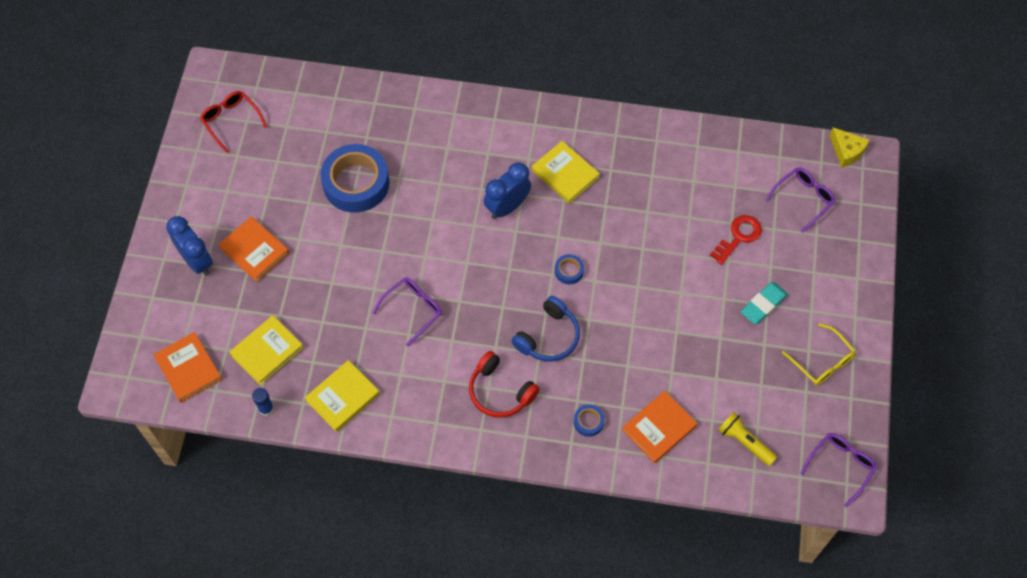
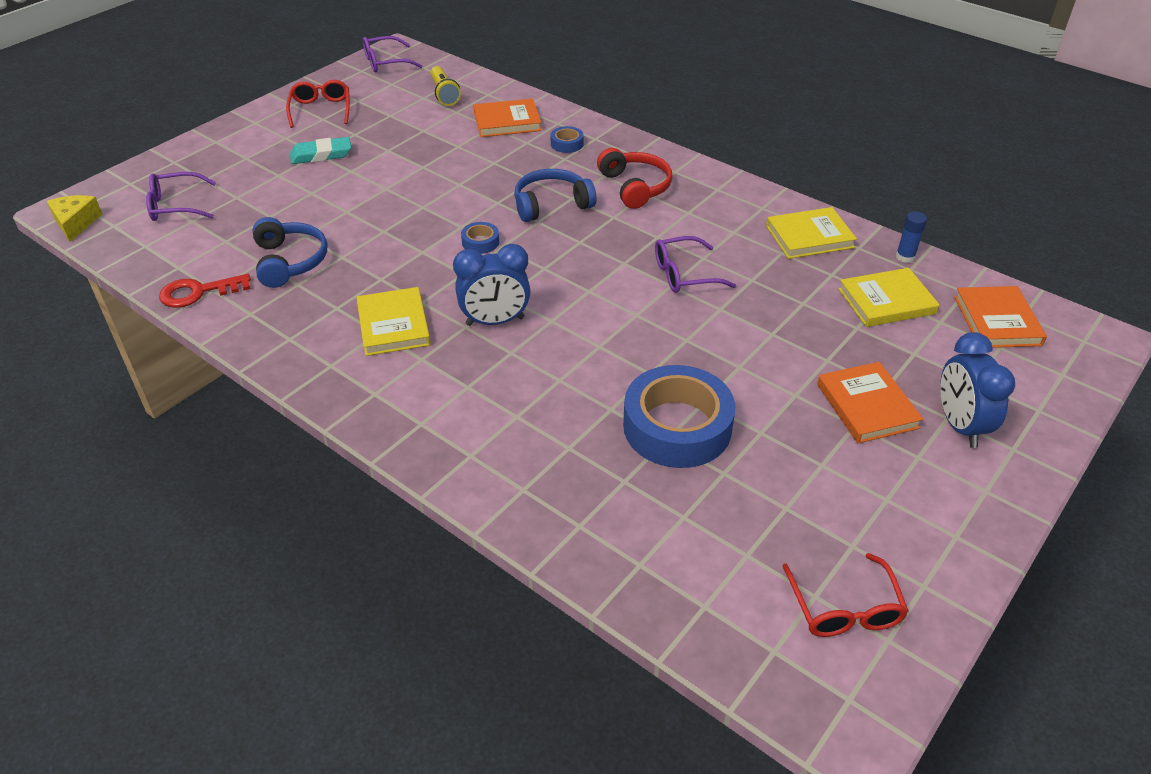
camera: 150 degrees left, 20 degrees down
(675, 190) = (289, 261): none -> blue headphones
(738, 237) = (278, 204): red key -> red key (198, 292)
(822, 361) = (321, 110): yellow glasses -> red glasses

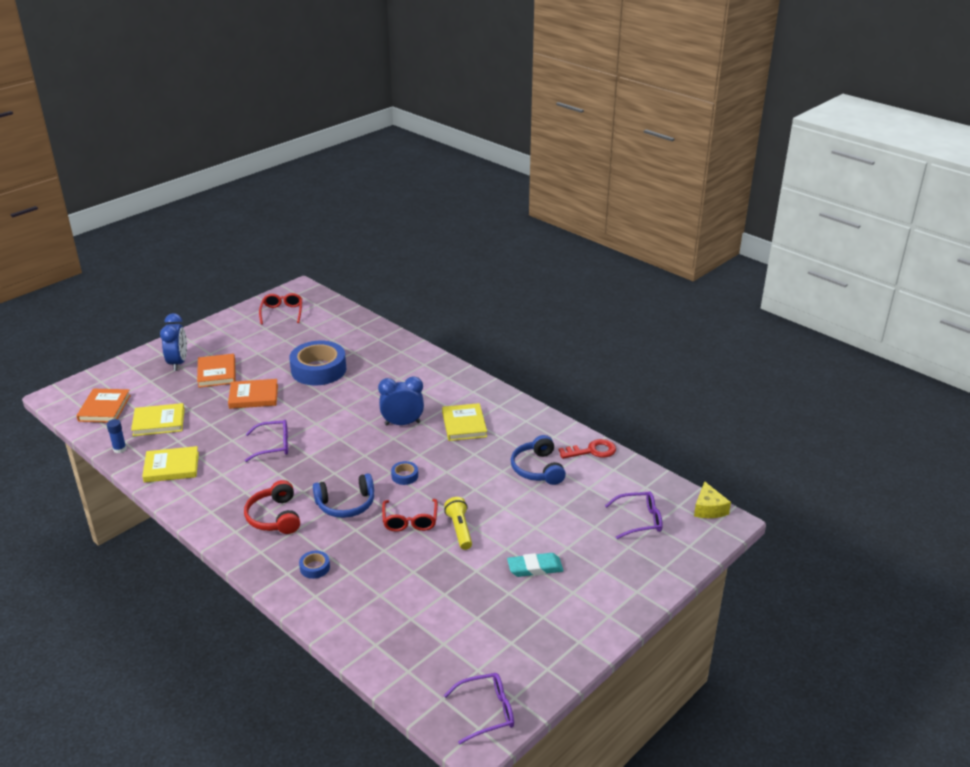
camera: 175 degrees left, 10 degrees down
(321, 110) = (547, 630): red glasses -> red glasses (410, 521)
(444, 94) = (421, 647): yellow flashlight -> yellow flashlight (459, 529)
(507, 122) = (363, 600): orange book -> orange book (253, 396)

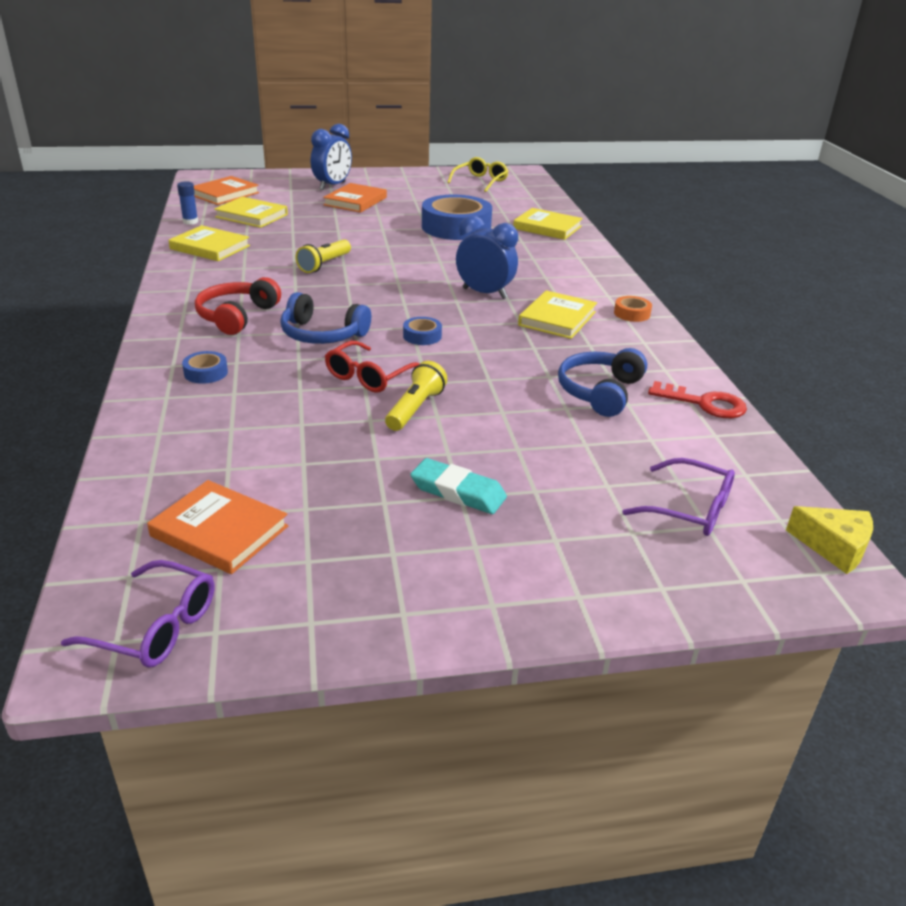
camera: 35 degrees right, 0 degrees up
(253, 396) = (363, 226): orange book -> orange book (220, 531)
(273, 445) = (324, 264): purple glasses -> yellow flashlight
(282, 312) = (480, 181): red glasses -> yellow glasses
(377, 344) = (547, 227): none -> yellow book
(499, 401) = (632, 313): none -> orange tape
(708, 509) = (834, 547): yellow cheese -> yellow cheese turned 90 degrees counterclockwise

